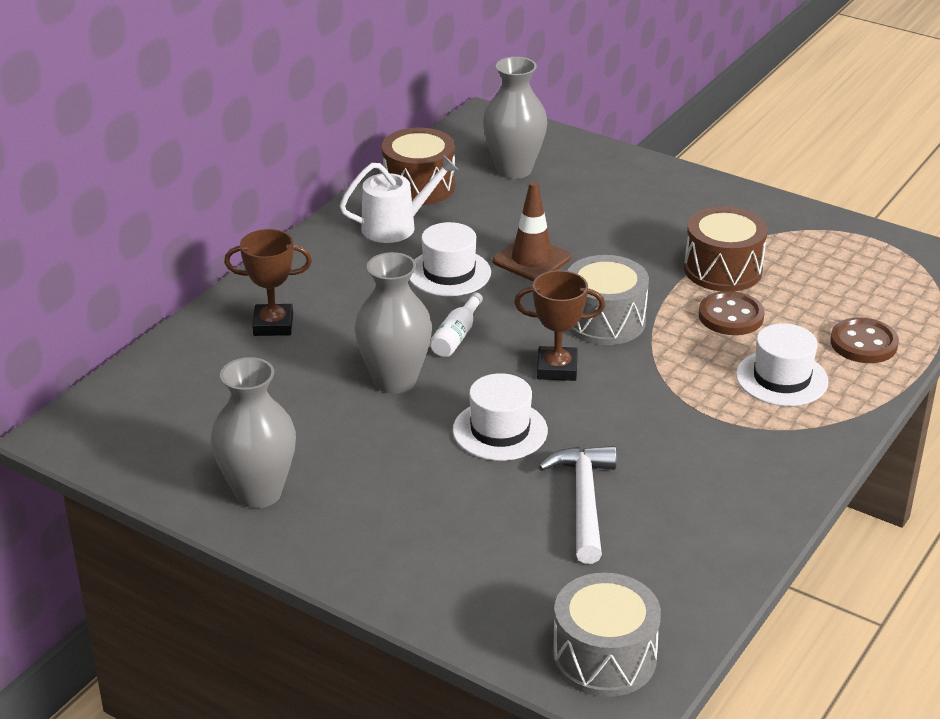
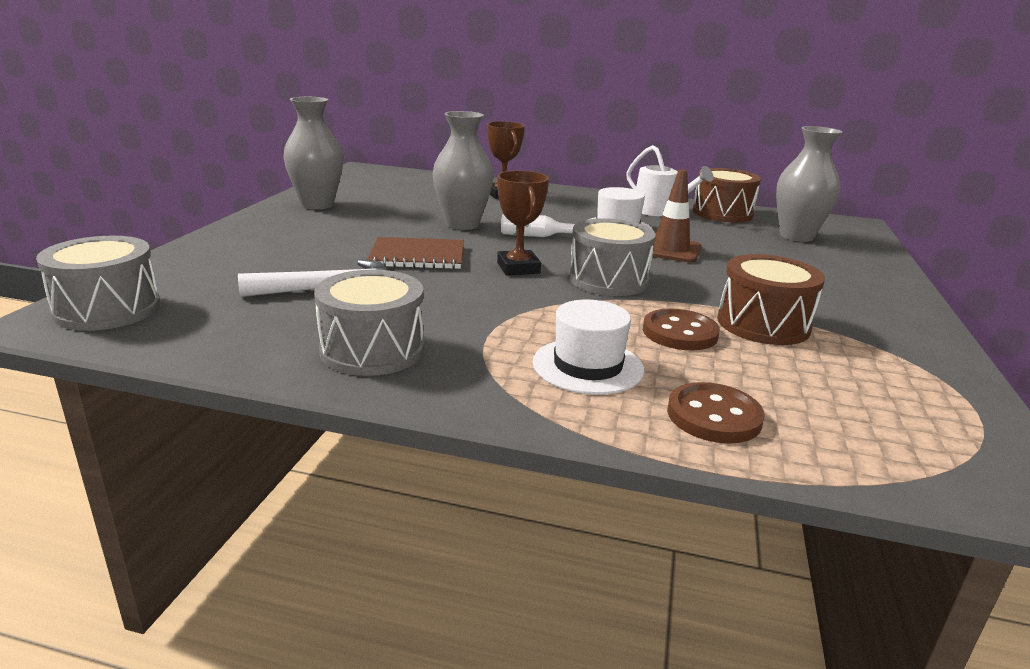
camera: 70 degrees right, 10 degrees down
(500, 430) = (417, 256): white hat -> brown notebook
(733, 486) = (372, 350): none -> grey drum

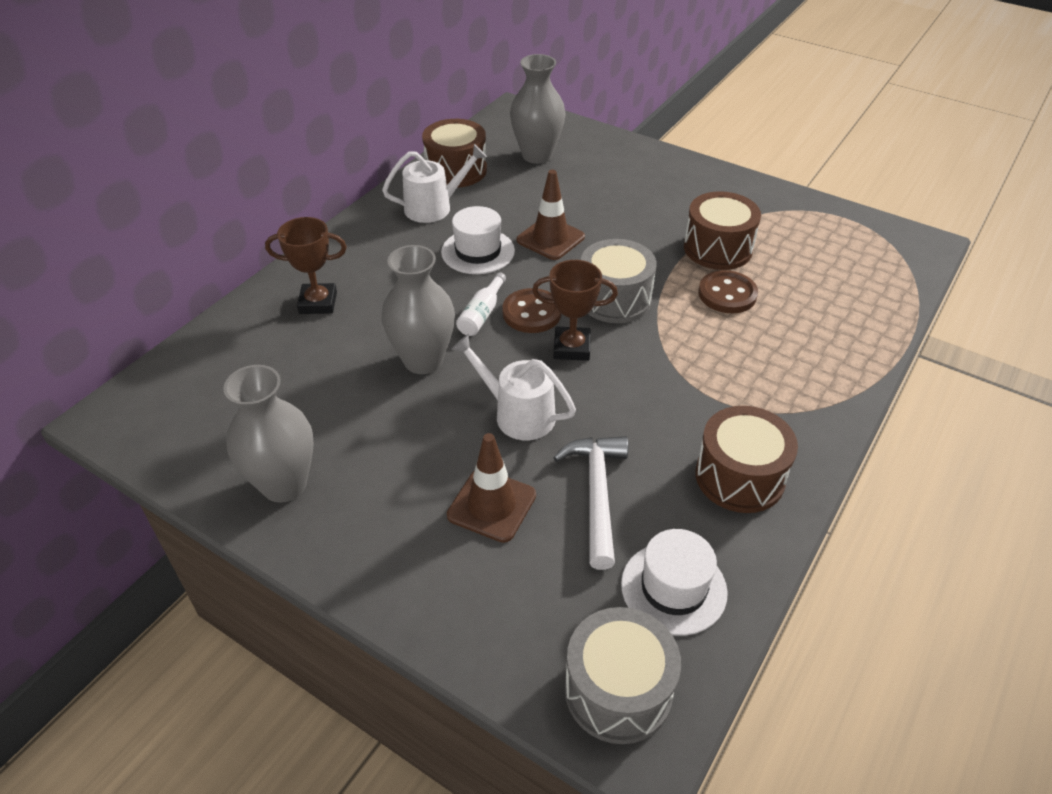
camera: 70 degrees left, 20 degrees up
(309, 256) = (491, 505): none -> brown traffic cone
(372, 350) = (739, 477): grey drum -> brown drum
(417, 256) = (518, 414): brown notebook -> white watering can
(588, 366) = (777, 358): white hat -> white hat (673, 588)
(714, 416) = (848, 321): brown button -> brown button (532, 313)

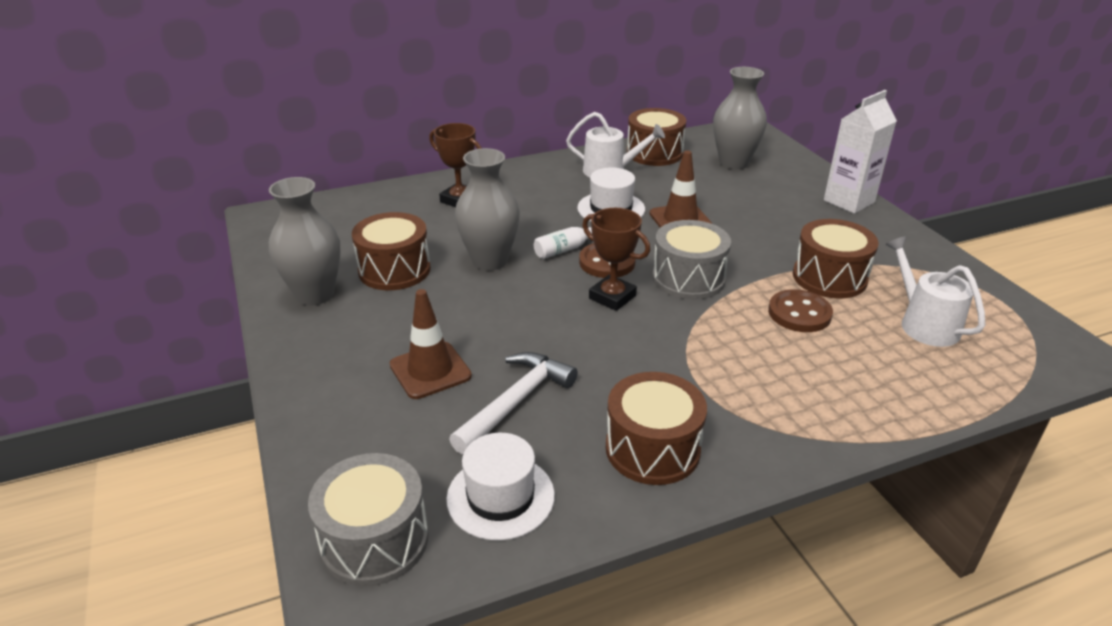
camera: 35 degrees right, 10 degrees down
(338, 415) = (394, 270): none -> brown drum
(518, 414) = (518, 322): white watering can -> white watering can (924, 324)
(665, 163) = (849, 201): none -> white carton

